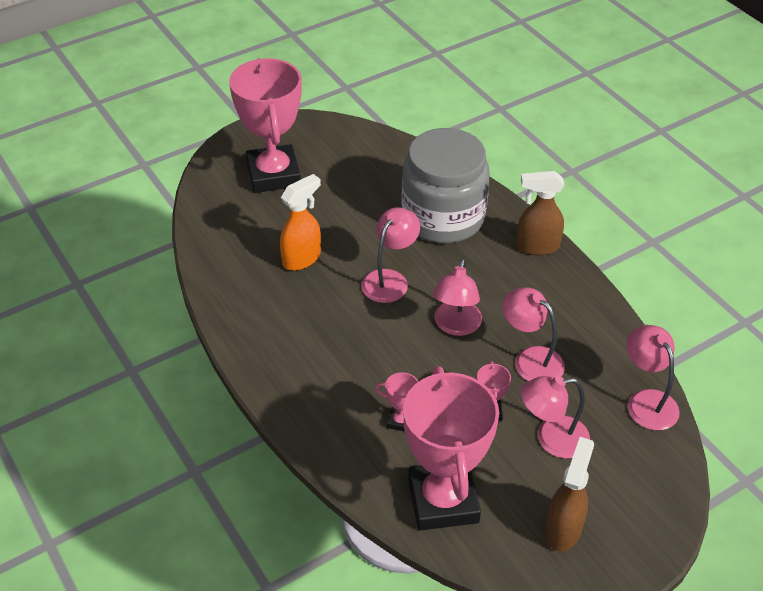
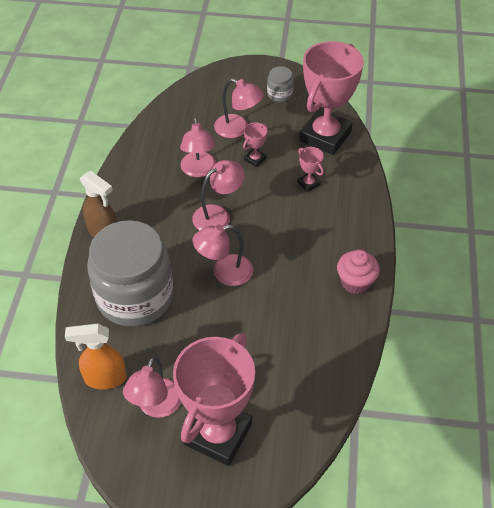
camera: 140 degrees left, 5 degrees up
(258, 344) = (355, 282): none -> pink cupcake
(302, 258) = (269, 330): orange spray bottle -> orange spray bottle (104, 378)
(563, 529) = (279, 94): brown spray bottle -> grey jar
(647, 401) = (167, 116): pink lamp -> pink lamp (156, 406)

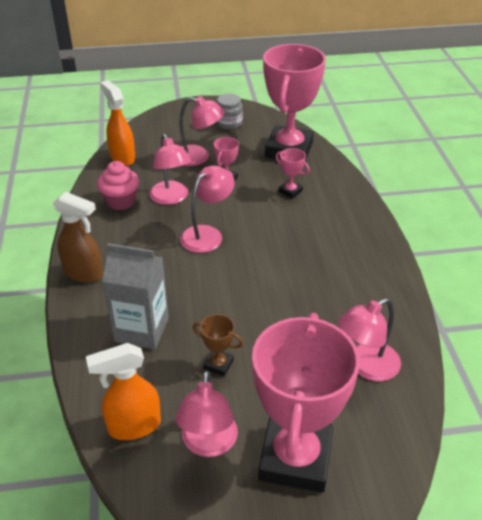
camera: 15 degrees left, 10 degrees down
(135, 296) = (142, 330): grey jar -> grey carton
(169, 116) = (122, 157): none -> orange spray bottle
(186, 341) = (218, 364): none -> brown trophy
(224, 273) = (235, 286): pink lamp -> pink lamp (366, 367)
(355, 282) = (379, 269): pink cupcake -> pink cupcake (121, 201)

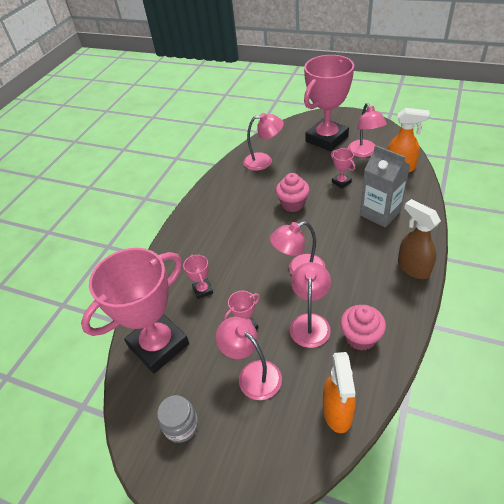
camera: 145 degrees left, 5 degrees up
(208, 444) = (364, 152): pink lamp -> pink lamp turned 135 degrees clockwise
(218, 364) = (341, 182): brown trophy -> pink trophy
(266, 306) = (293, 204): none -> pink cupcake

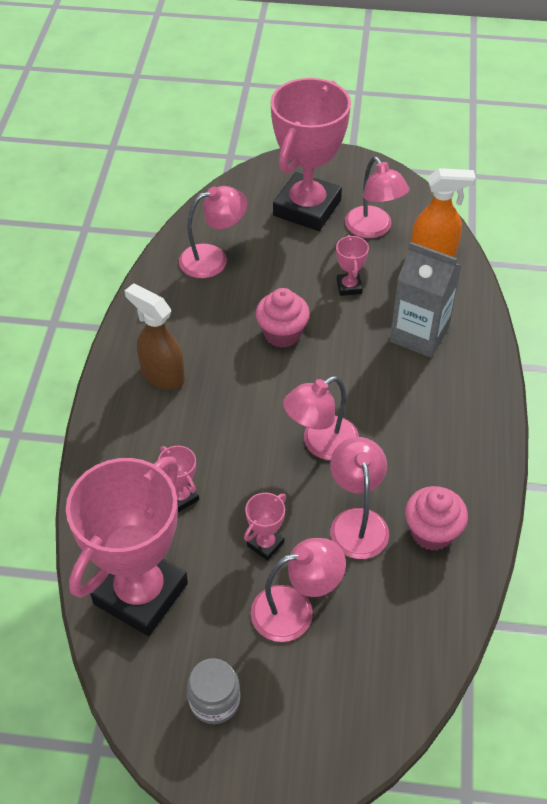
camera: 20 degrees left, 5 degrees up
(253, 374) = (295, 610): pink lamp -> pink lamp turned 135 degrees clockwise
(337, 412) = (424, 640): orange spray bottle -> none
(341, 182) = (349, 287): pink trophy -> pink trophy turned 45 degrees clockwise
(413, 268) = (482, 418): brown spray bottle -> brown spray bottle (162, 375)

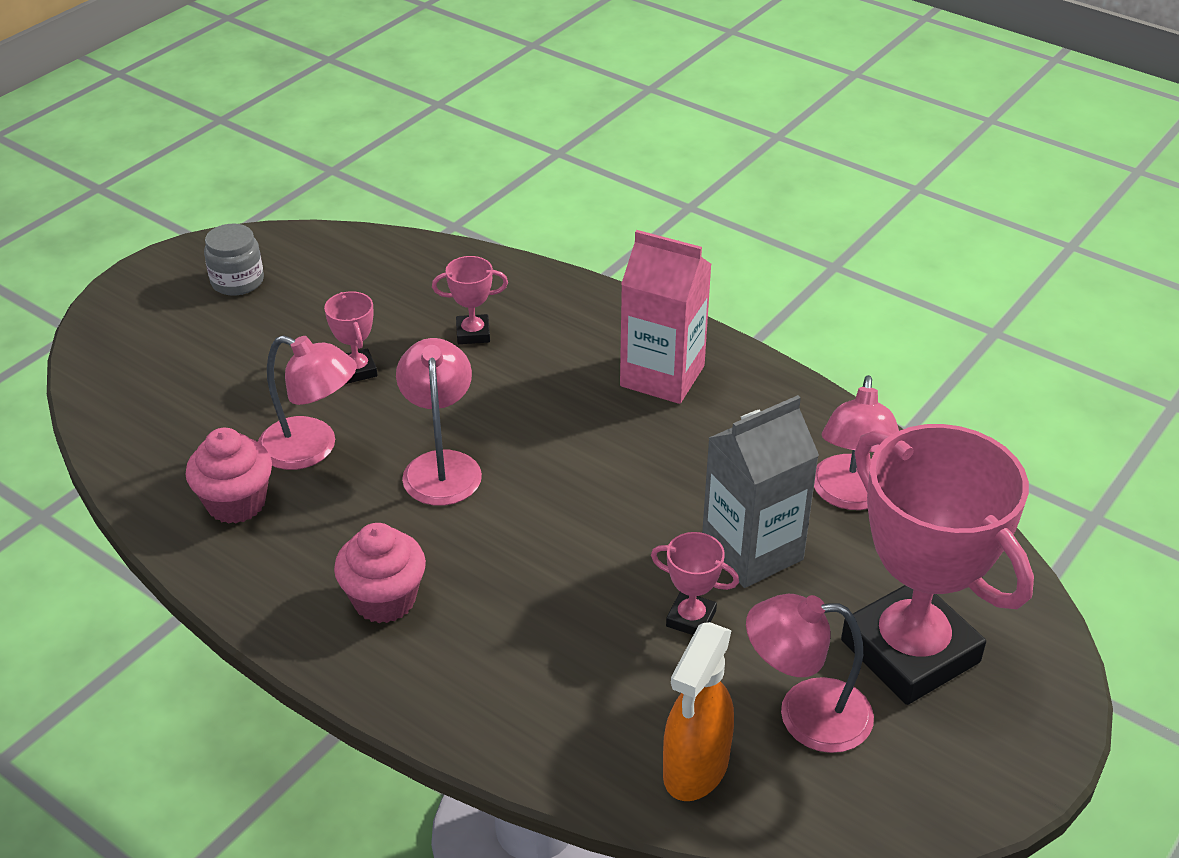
camera: 120 degrees right, 10 degrees down
(140, 593) = (389, 273): pink trophy -> none
(162, 375) = (662, 376): brown spray bottle -> pink carton
(282, 334) = (650, 506): pink cupcake -> pink cupcake (384, 600)
(295, 610) = (264, 361): pink lamp -> none
(419, 334) = (535, 652): grey carton -> grey carton (752, 551)

